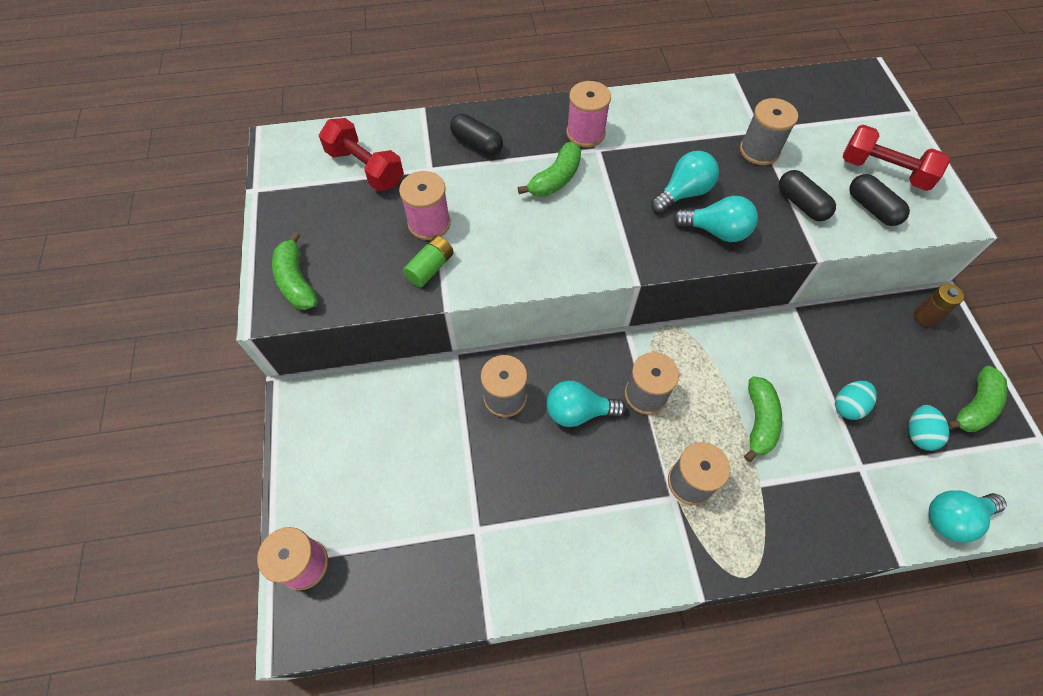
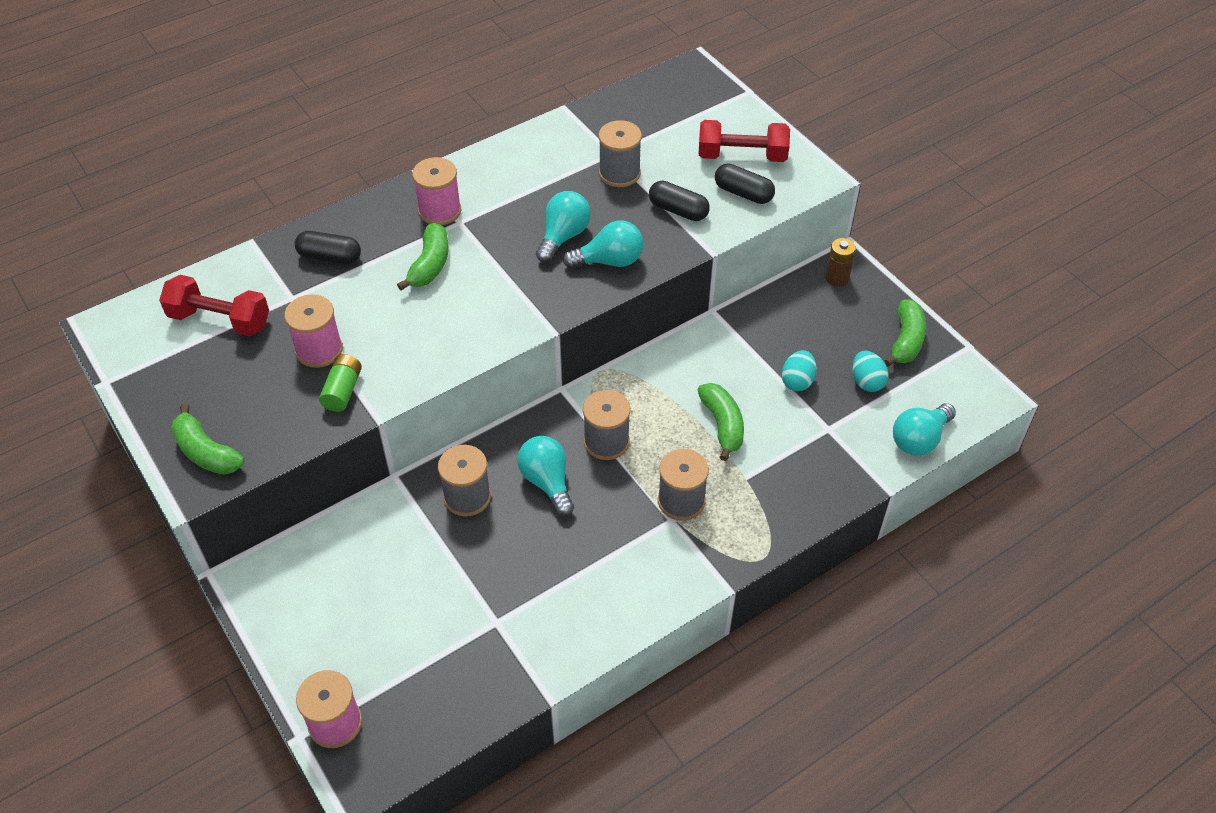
camera: 25 degrees left, 10 degrees down
(578, 412) = (547, 482): turquoise light bulb -> turquoise light bulb turned 90 degrees clockwise

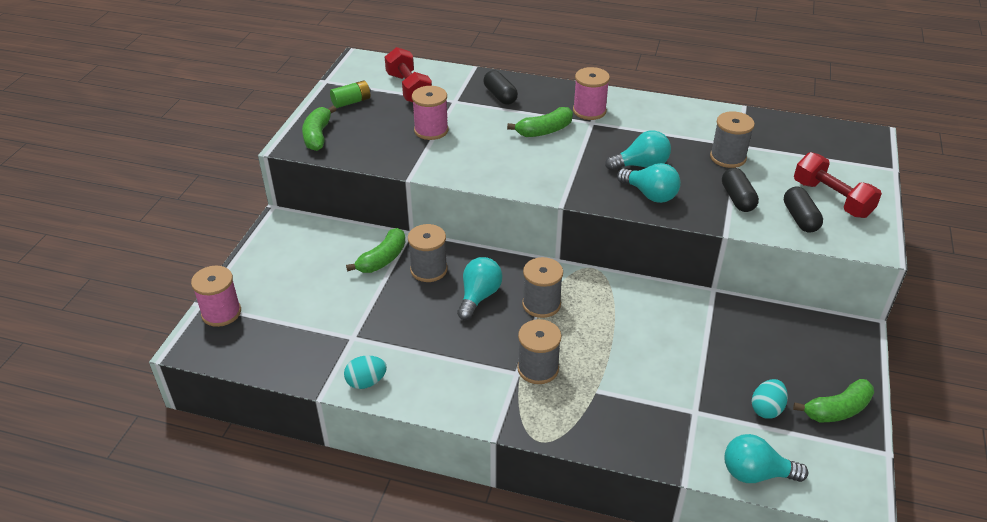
camera: 50 degrees right, 10 degrees down
(343, 390) = (413, 154): green battery -> green battery (351, 102)
(722, 425) = (625, 352): green banana -> green banana (382, 259)
(797, 381) = (714, 369): turquoise egg -> turquoise egg (366, 382)
(837, 278) = (836, 335): brown battery -> none

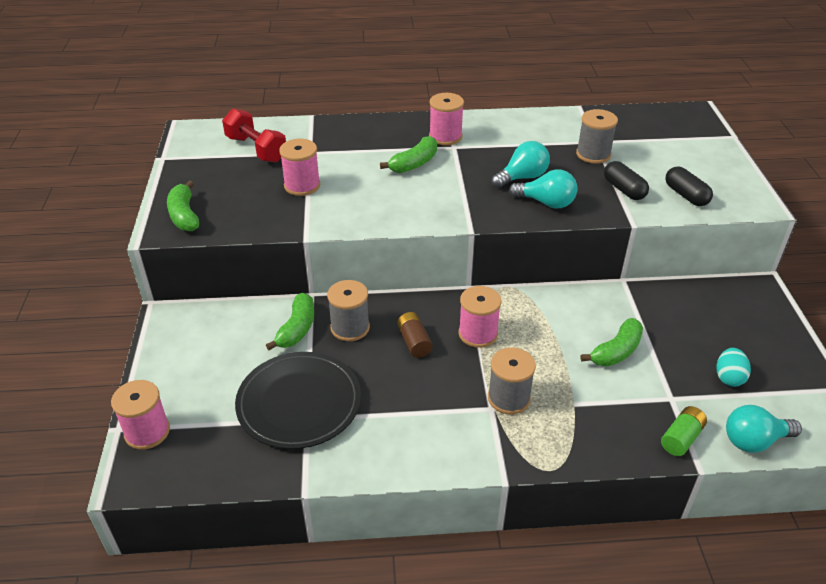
camera: 20 degrees left, 0 degrees up
(351, 102) = (202, 174): green battery -> green battery (681, 438)
(352, 322) = (299, 403): none -> black plate
(366, 382) = (345, 462): turquoise egg -> none
(479, 296) = (414, 342): turquoise light bulb -> brown battery
(500, 96) = (352, 139): black capsule -> none
(541, 304) = (478, 334): grey spool -> pink spool
(831, 199) = (700, 172): red dumbbell -> none
(837, 410) = (785, 361): green banana -> green banana (616, 351)

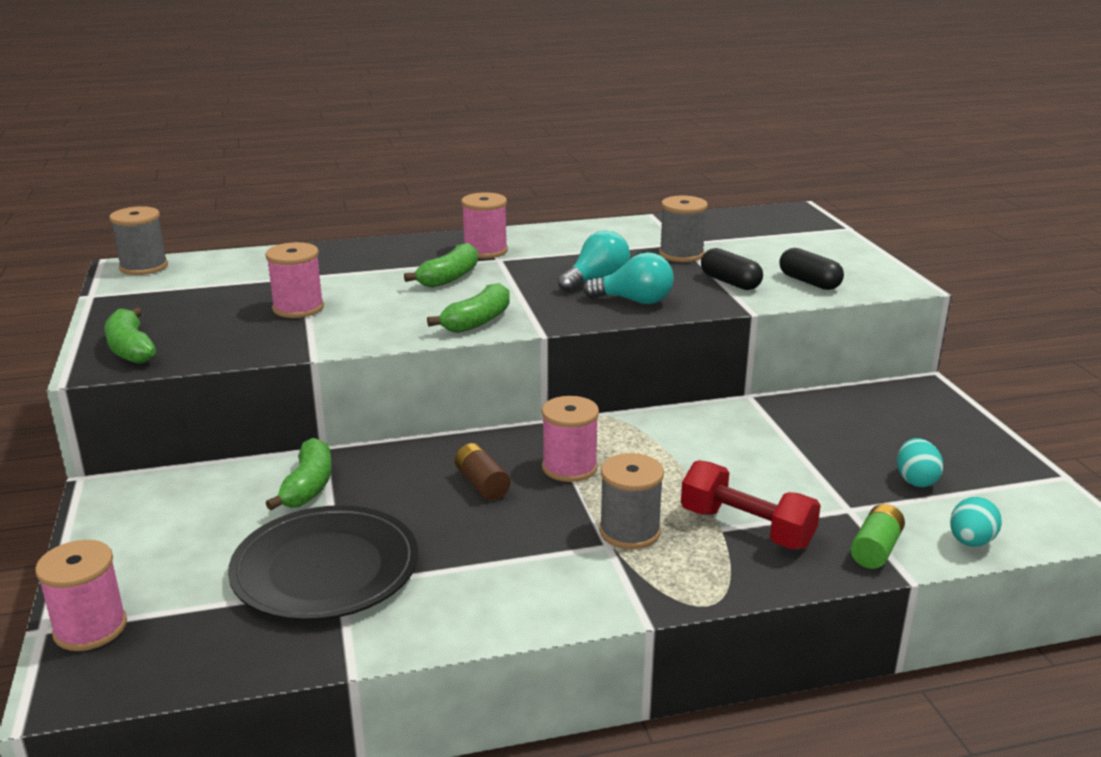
camera: 10 degrees left, 15 degrees down
(256, 149) = (226, 278): red dumbbell -> red dumbbell (746, 528)
(350, 327) = (386, 478): grey spool -> grey spool (144, 267)
(616, 351) = (761, 468): green banana -> green banana (477, 321)
(754, 441) = (970, 542): turquoise light bulb -> turquoise egg

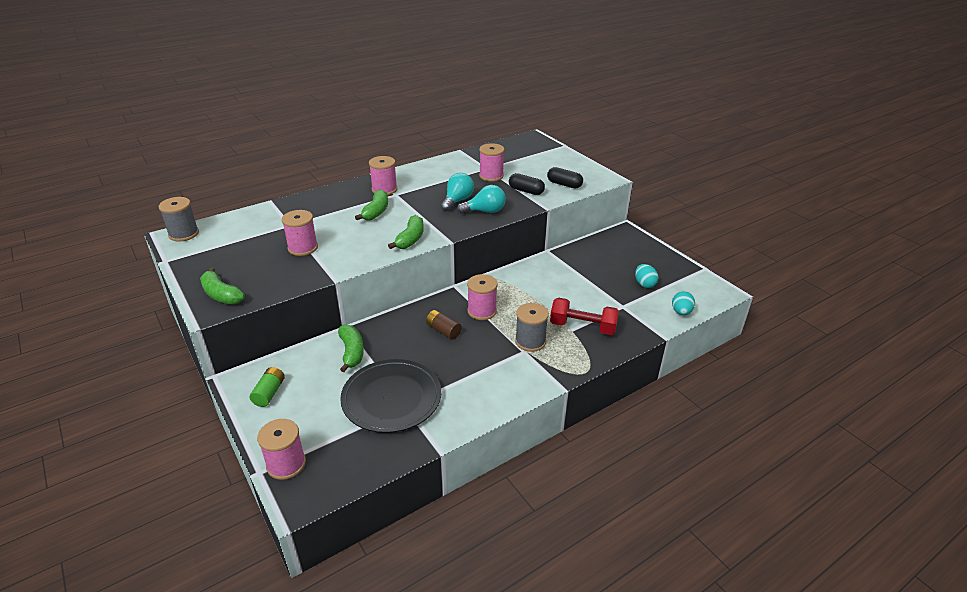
camera: 20 degrees left, 10 degrees up
(681, 254) = (491, 176): grey spool -> pink spool
(875, 549) = (644, 325): green battery -> green battery (269, 393)

